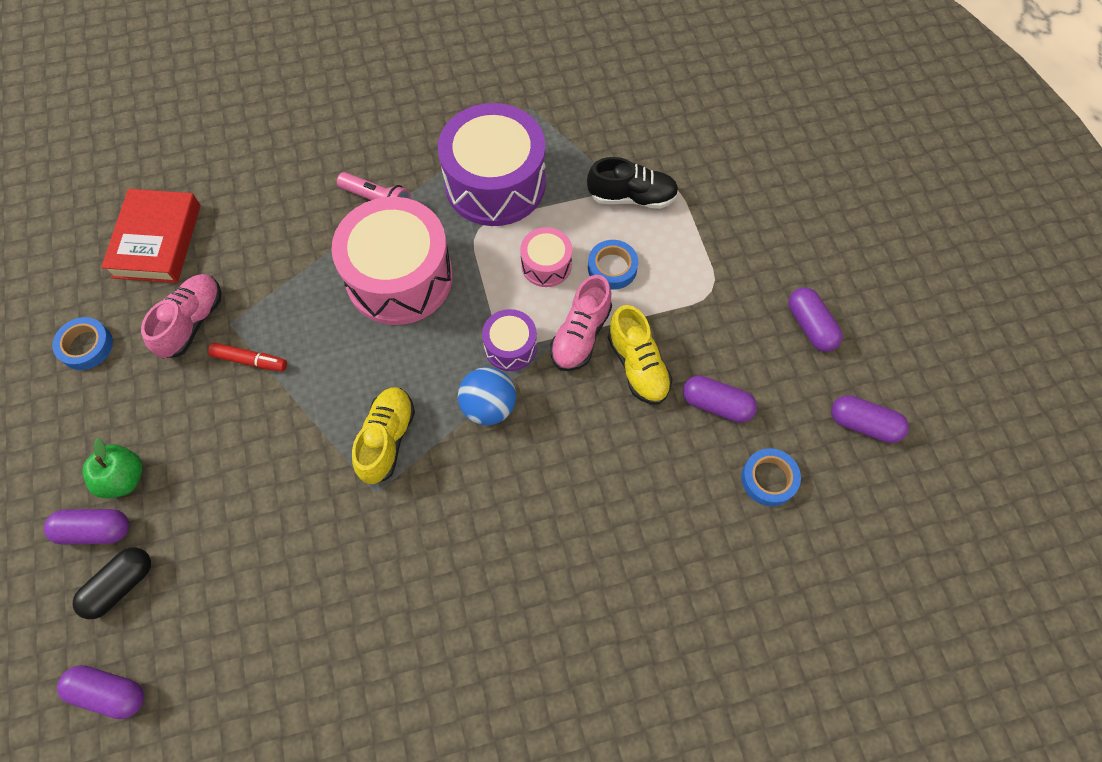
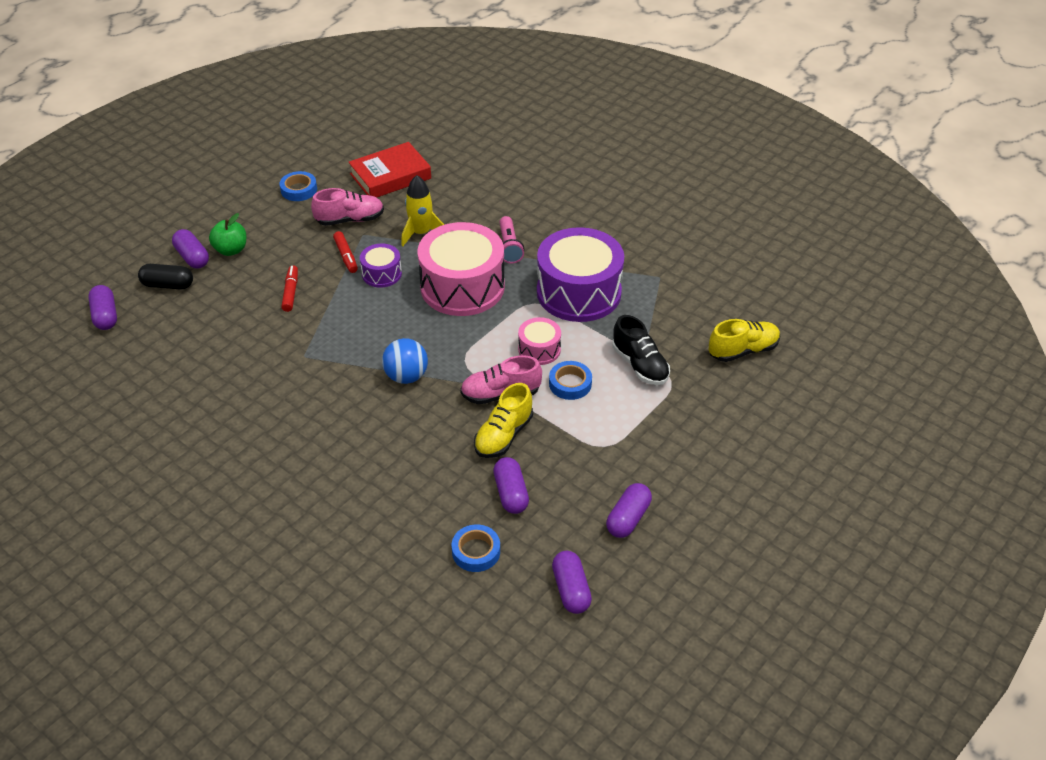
camera: 55 degrees right, 20 degrees down
(259, 451) = (290, 292): none -> red marker
(281, 266) = (421, 233): none -> yellow rocket
(387, 439) = (343, 342): yellow shoe -> yellow shoe (743, 350)
(510, 347) = (459, 364): purple drum -> purple drum (381, 274)

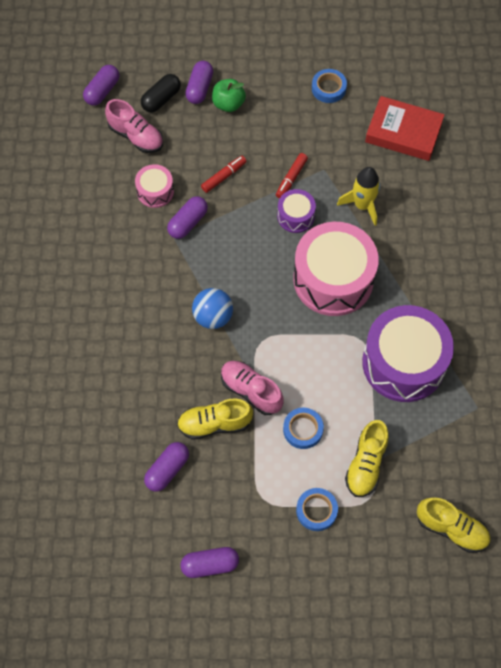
camera: 50 degrees right, 20 degrees up
(168, 285) = (161, 99): black capsule -> black capsule turned 75 degrees clockwise
(350, 220) = (330, 148): pink shoe -> pink shoe (136, 136)
(476, 551) = (101, 487): blue tape -> blue tape (316, 510)
(509, 247) = (406, 276): pink flashlight -> none
(539, 349) = (318, 382): pink drum -> pink drum (155, 191)
(571, 590) = (118, 572): purple capsule -> purple capsule (188, 222)
(640, 365) = (366, 464): black shoe -> yellow shoe

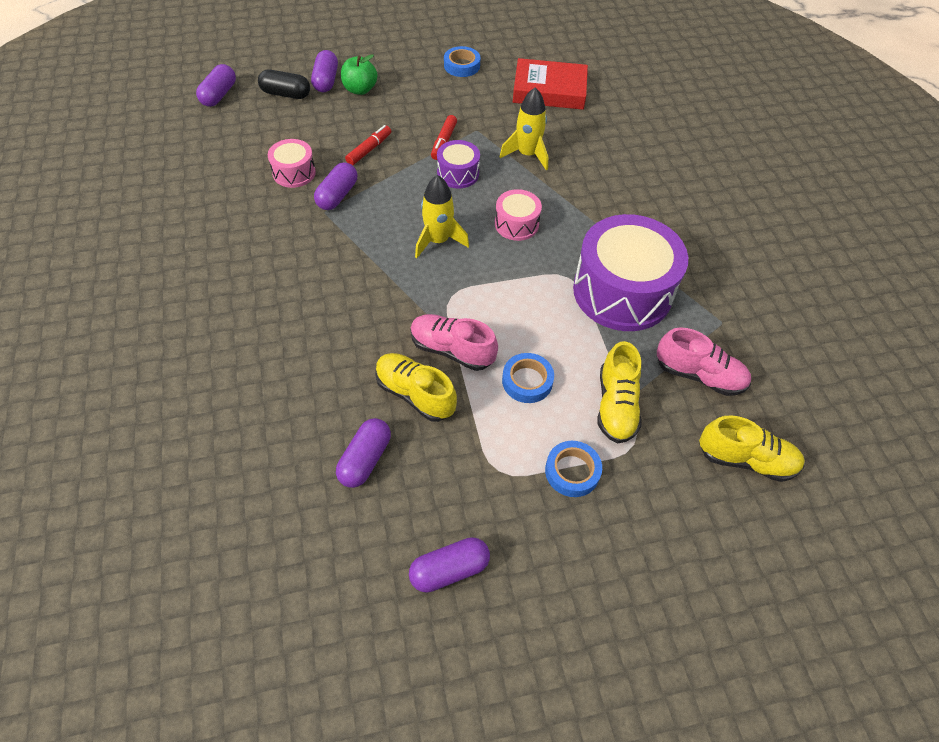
camera: 15 degrees left, 10 degrees down
(136, 136) = (263, 128): pink shoe -> pink shoe (699, 375)
(161, 99) = (286, 94): black capsule -> black capsule turned 75 degrees clockwise
(213, 317) = (387, 280): blue ball -> none
(214, 424) = (415, 394): yellow shoe -> yellow shoe turned 60 degrees clockwise
(263, 285) = (438, 241): none -> yellow rocket
(333, 279) = (516, 224): pink drum -> pink drum, size x0.48

